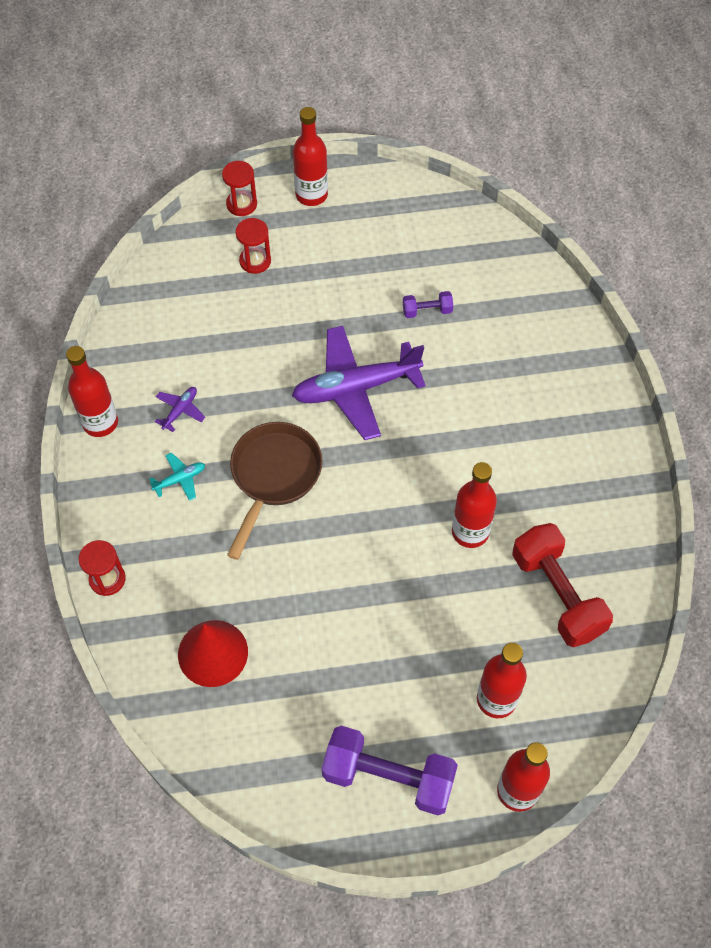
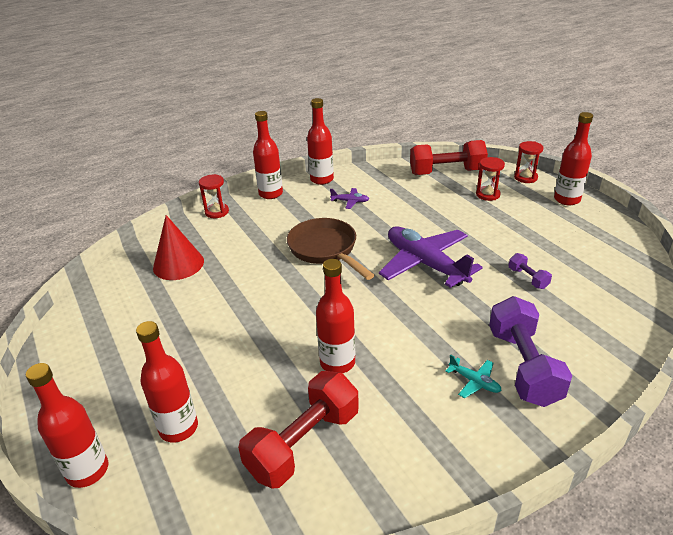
camera: 70 degrees right, 25 degrees down
(99, 498) = (270, 194): none -> red bottle
(176, 275) = (446, 172): none -> red dumbbell
(180, 479) = (300, 216): turquoise plane -> turquoise plane (474, 382)
(273, 476) = (325, 250): brown pan -> brown pan turned 120 degrees counterclockwise
(388, 777) = (94, 378): purple dumbbell -> purple dumbbell (523, 366)

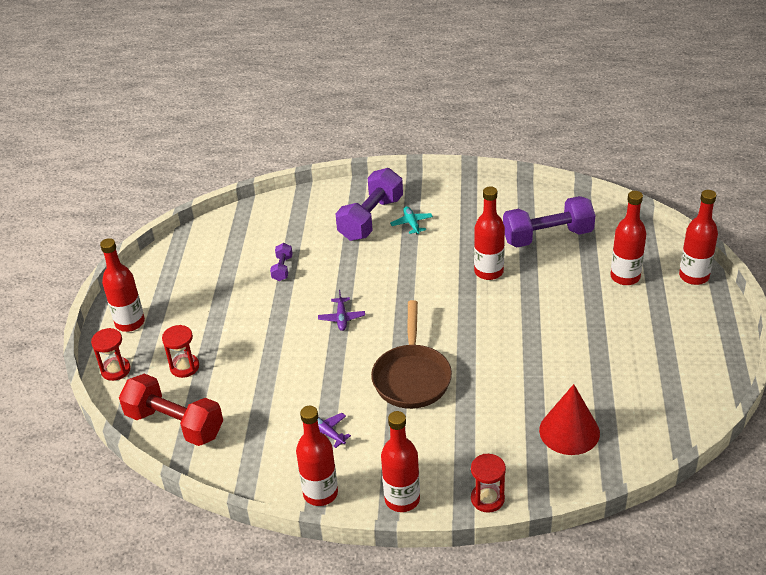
camera: 145 degrees left, 5 degrees up
(303, 443) = (547, 236): red dumbbell -> purple dumbbell
(425, 264) = (341, 318): purple plane -> purple plane, size x0.42

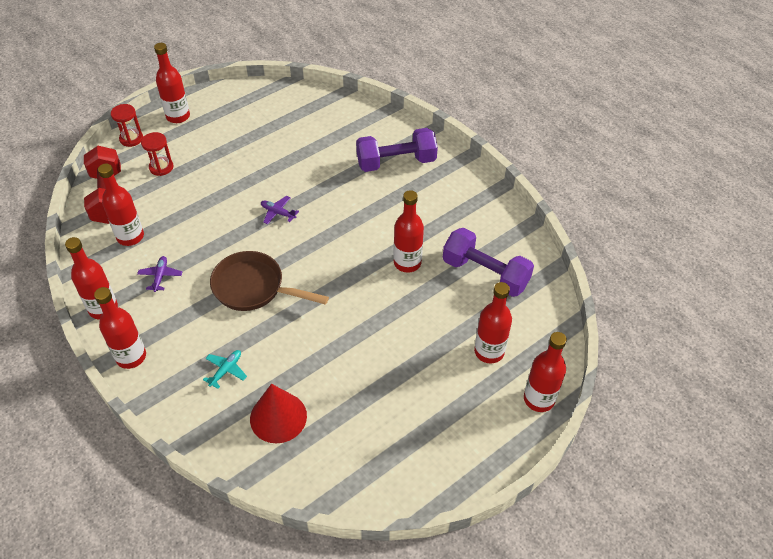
camera: 45 degrees right, 10 degrees up
(250, 431) = (130, 237): none -> red bottle
(282, 268) = (297, 151): purple dumbbell -> none
(341, 318) = (278, 213): purple plane -> purple plane turned 75 degrees clockwise
(411, 223) = (414, 187): turquoise plane -> turquoise plane (226, 370)
(412, 377) = (254, 288): brown pan -> brown pan turned 60 degrees clockwise
(487, 499) = (168, 407): red hourglass -> none

